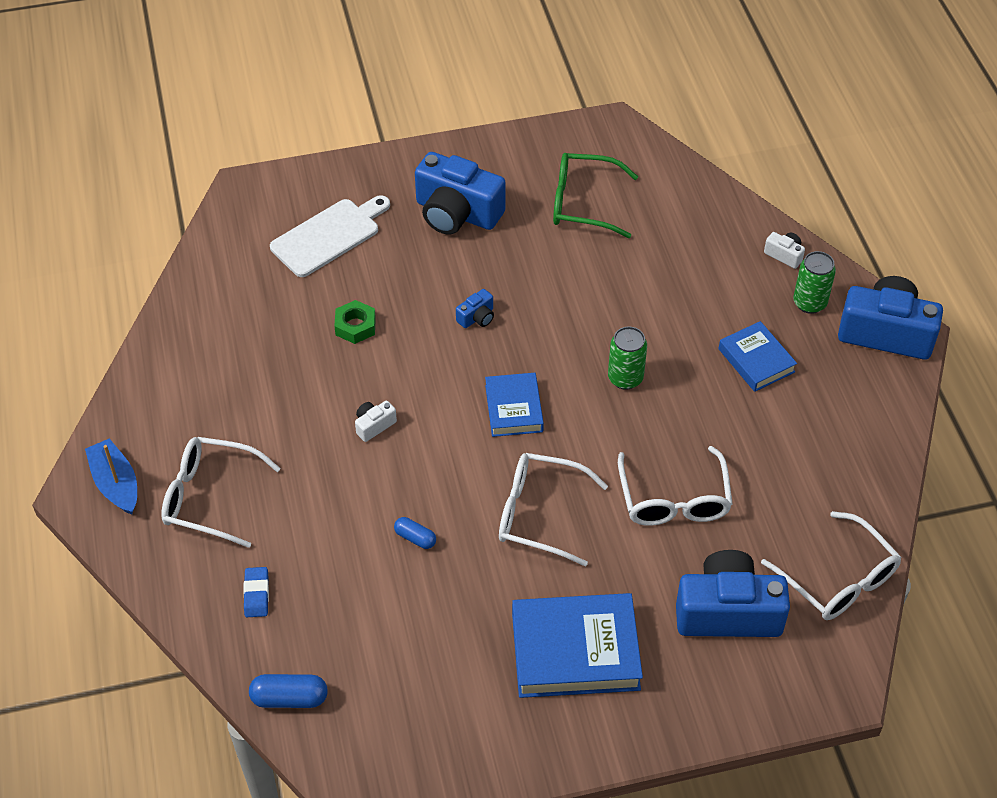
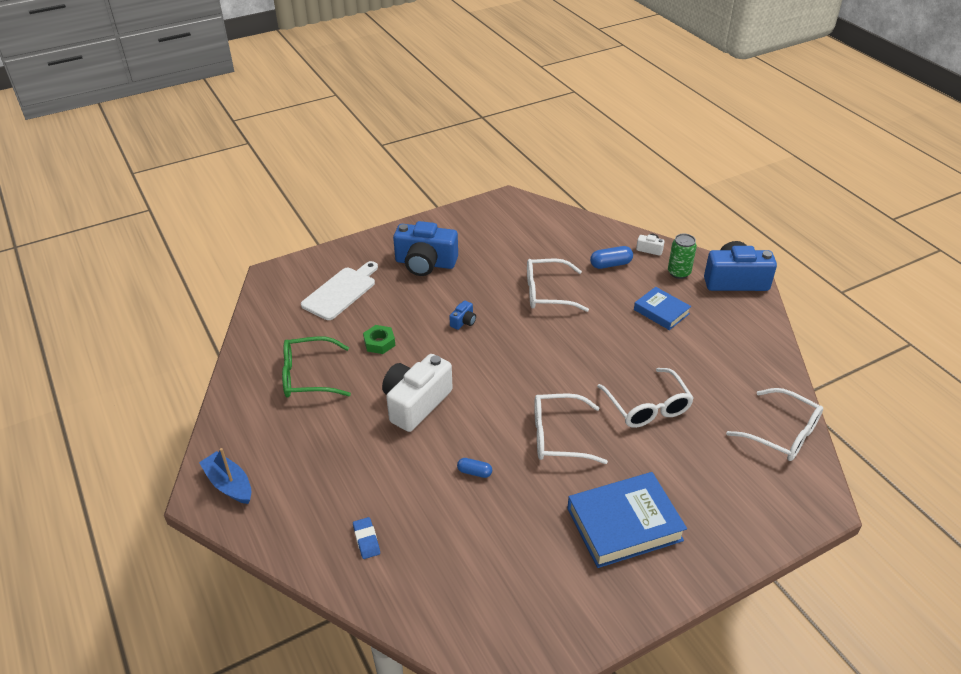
camera: 15 degrees left, 10 degrees down
(210, 497) = (307, 478): white glasses -> white glasses (547, 293)
(289, 698) = (419, 613): blue capsule -> blue capsule (610, 264)
(374, 425) = (416, 403): white camera -> white camera, size x2.34
(513, 408) = (512, 372): blue book -> none
(583, 203) = (507, 243): green glasses -> green glasses (308, 376)
(625, 378) = (580, 339): green can -> none
(727, 612) = (719, 472): blue camera -> none

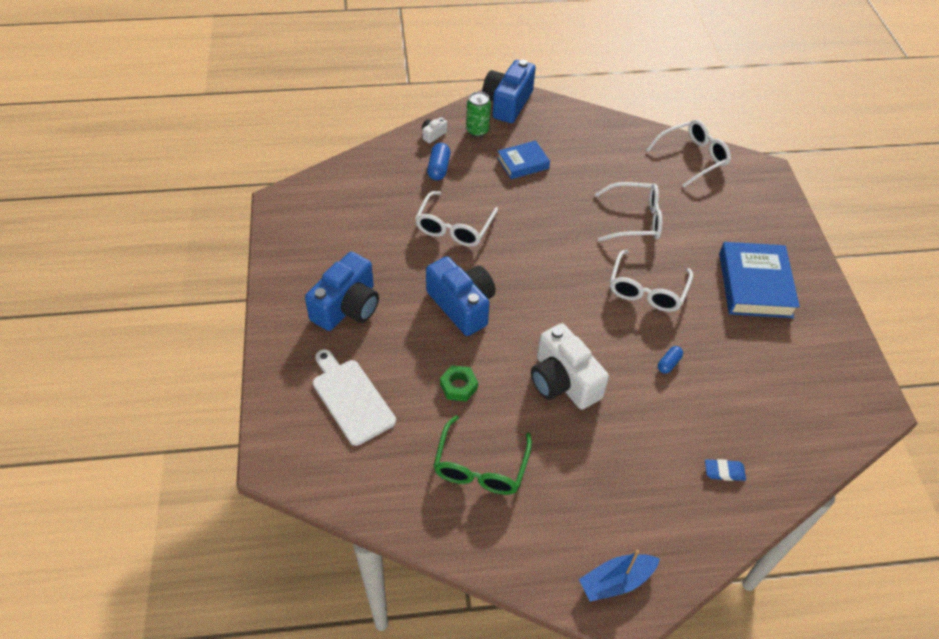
camera: 70 degrees left, 10 degrees up
(463, 321) = (462, 305): blue camera -> blue camera, size x2.34

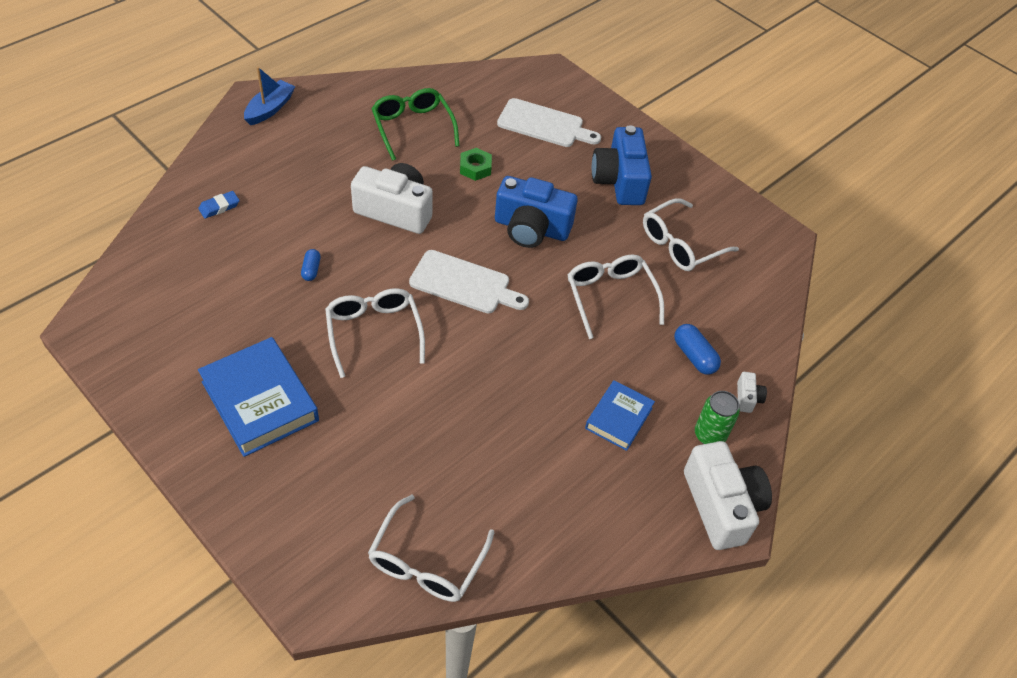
camera: 140 degrees right, 0 degrees up
(507, 103) = (721, 505): blue camera -> white camera
(553, 290) = (464, 284): none -> white cutting board
(635, 220) = (439, 412): white glasses -> white glasses (680, 244)

